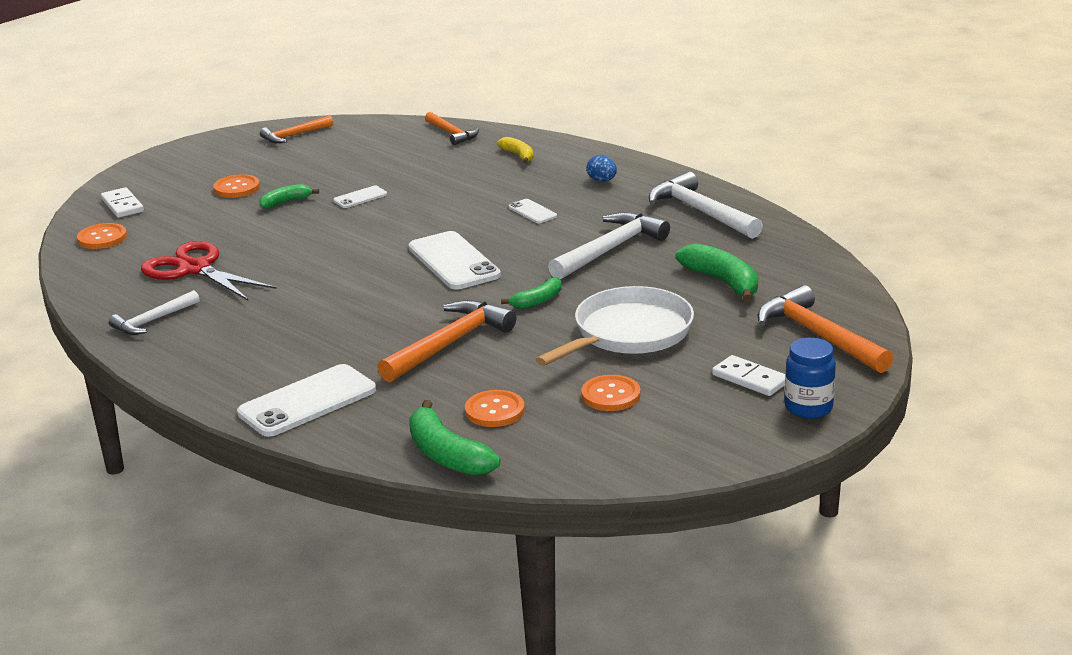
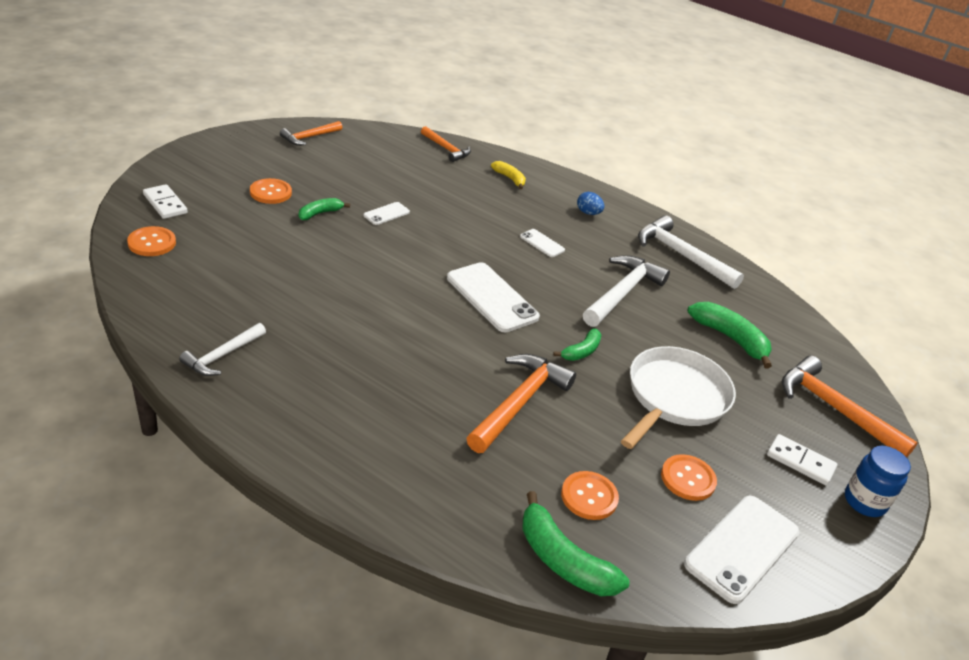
camera: 15 degrees left, 10 degrees up
(194, 269) = (251, 289): red scissors -> none
(307, 401) = (404, 477): white phone -> white phone (742, 548)

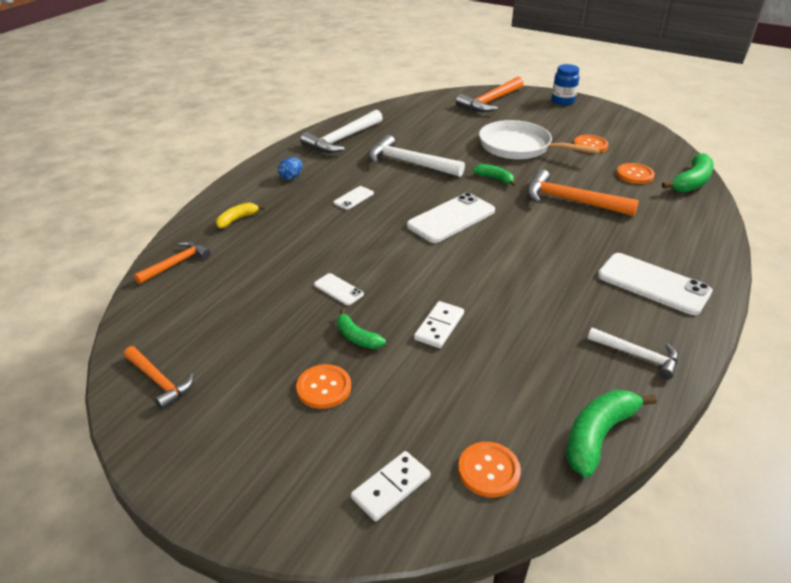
camera: 90 degrees left, 0 degrees up
(730, 338) = (441, 127): green banana -> green banana (598, 435)
(742, 548) = (629, 133): white phone -> white phone (653, 284)
(800, 462) = (546, 114): white domino -> white domino (439, 326)

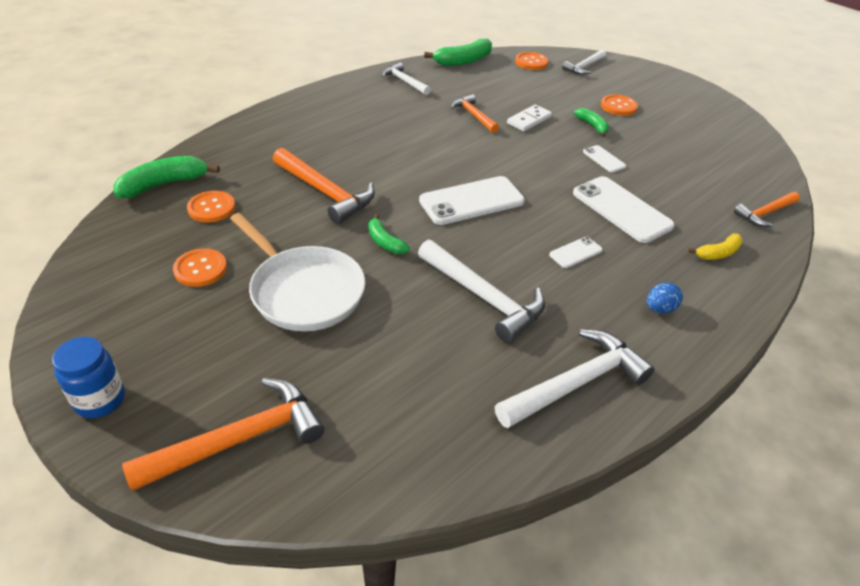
camera: 165 degrees left, 5 degrees up
(159, 381) = (733, 130): orange hammer -> orange hammer (473, 115)
(391, 487) = (584, 67): white domino -> white hammer
(653, 284) = (342, 111): white phone -> white phone (621, 209)

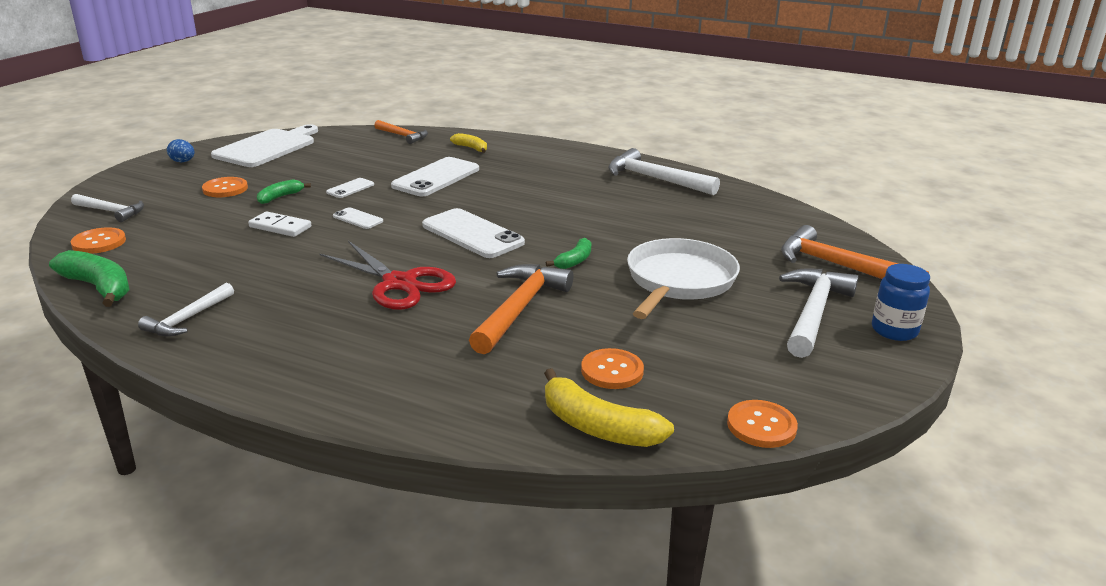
camera: 110 degrees left, 15 degrees down
(164, 184) = (597, 427): green banana -> yellow banana
(200, 269) = (711, 341): orange button -> orange button (761, 426)
(401, 152) = (399, 284): none -> red scissors
(473, 115) = (281, 257): orange hammer -> none
(483, 297) = (604, 213): white hammer -> white hammer (813, 313)
(575, 252) = (514, 189): white phone -> white phone (358, 219)
(660, 309) = (555, 162): blue egg -> blue egg (183, 162)
(725, 132) = (267, 147): none -> white cutting board

